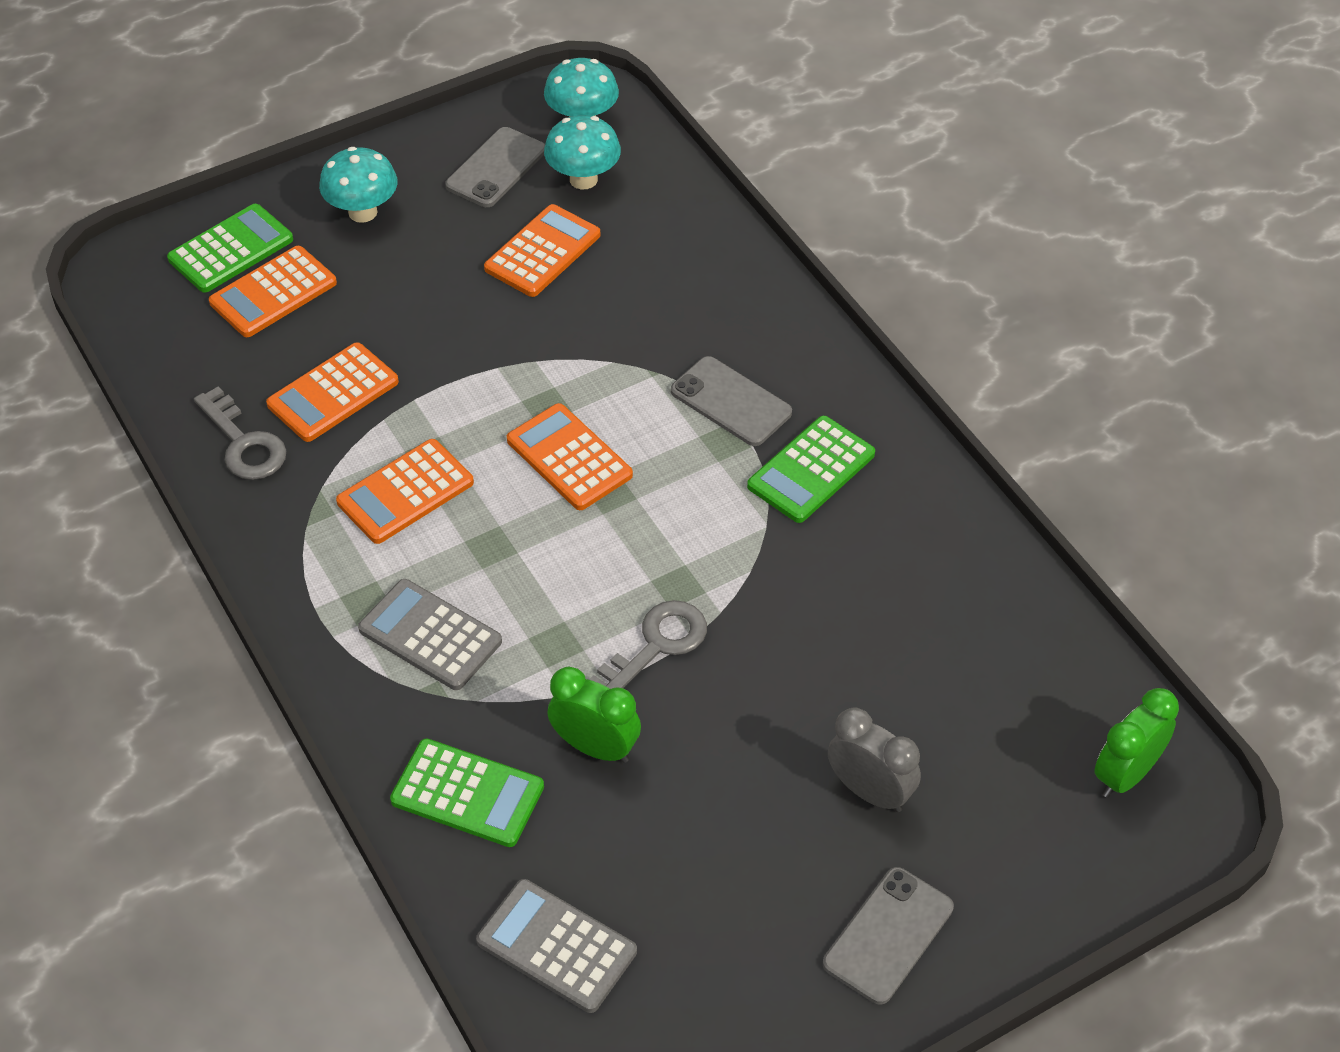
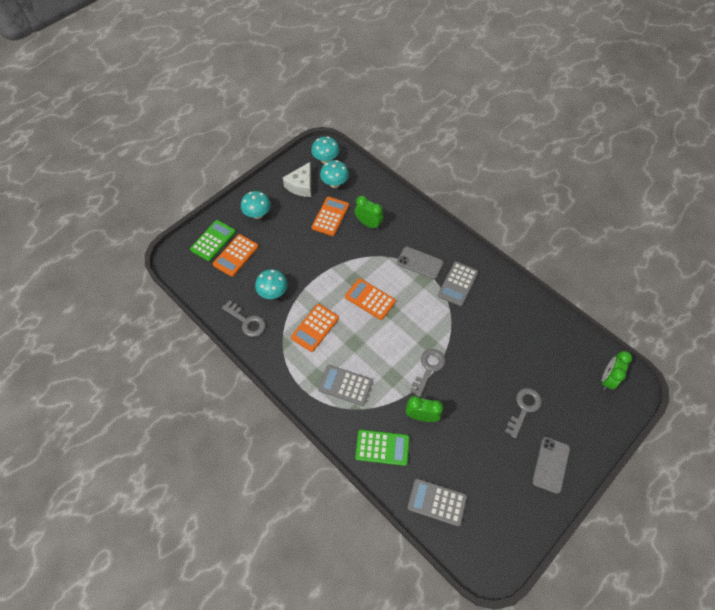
camera: 15 degrees left, 10 degrees up
(333, 393) = (273, 292): orange calculator -> turquoise mushroom
(496, 168) = (301, 185): grey phone -> white cheese
(633, 287) = (368, 224): none -> green clock
(811, 470) = (457, 284): green calculator -> grey calculator
(870, 792) = (524, 408): grey clock -> grey key

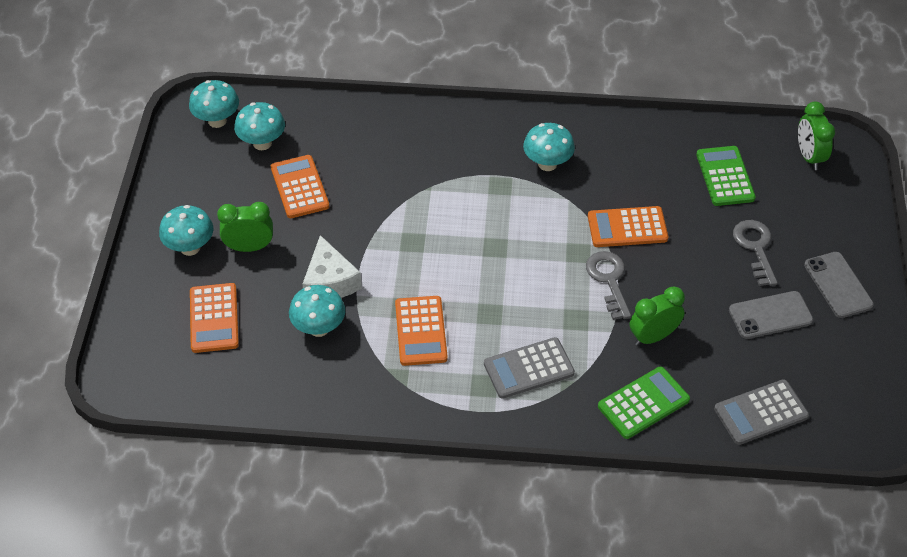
camera: 40 degrees left, 10 degrees down
(213, 241) = (158, 322): green calculator -> green calculator (725, 176)
(247, 321) = (319, 386): grey key -> none
(301, 185) = (215, 174): white cheese -> white cheese (330, 281)
(368, 224) = (361, 164): green clock -> green clock (249, 247)
(370, 299) = (457, 251): orange calculator -> orange calculator (627, 227)
(419, 263) = (476, 169): grey phone -> grey phone (770, 315)
(457, 284) = (547, 164): grey calculator -> turquoise mushroom

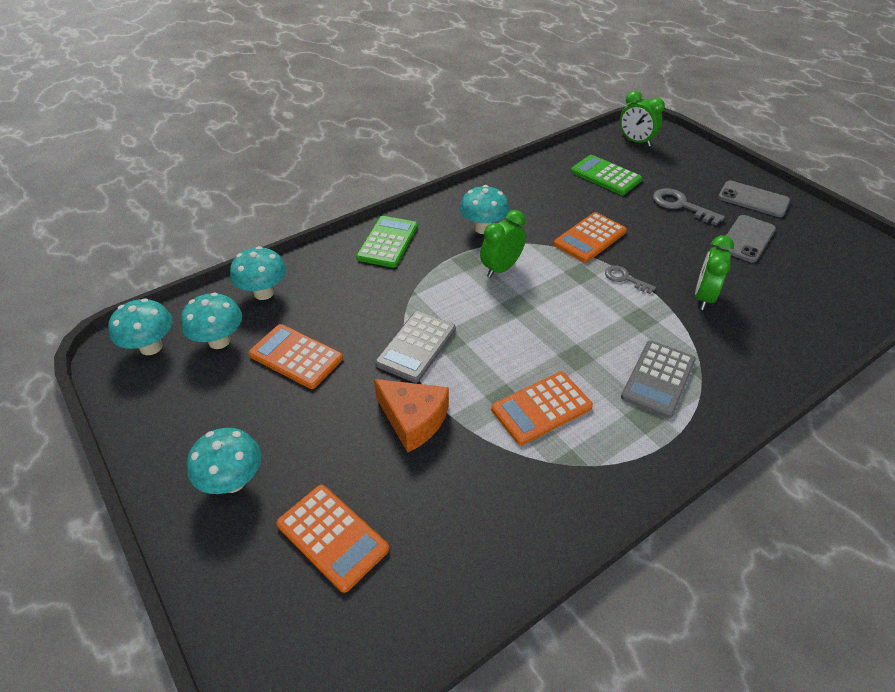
camera: 40 degrees left, 5 degrees down
(249, 247) = (300, 440): green clock -> green clock (501, 268)
(319, 328) = (450, 469): turquoise mushroom -> turquoise mushroom (264, 293)
(330, 281) = (413, 420): white cheese -> orange cheese
(421, 331) = (541, 408): orange calculator -> orange calculator turned 105 degrees clockwise
(608, 280) = (625, 279): grey key -> grey key, size x0.64
(643, 403) = (763, 347): green calculator -> green calculator (388, 242)
(761, 412) = (832, 302): grey calculator -> grey calculator (416, 346)

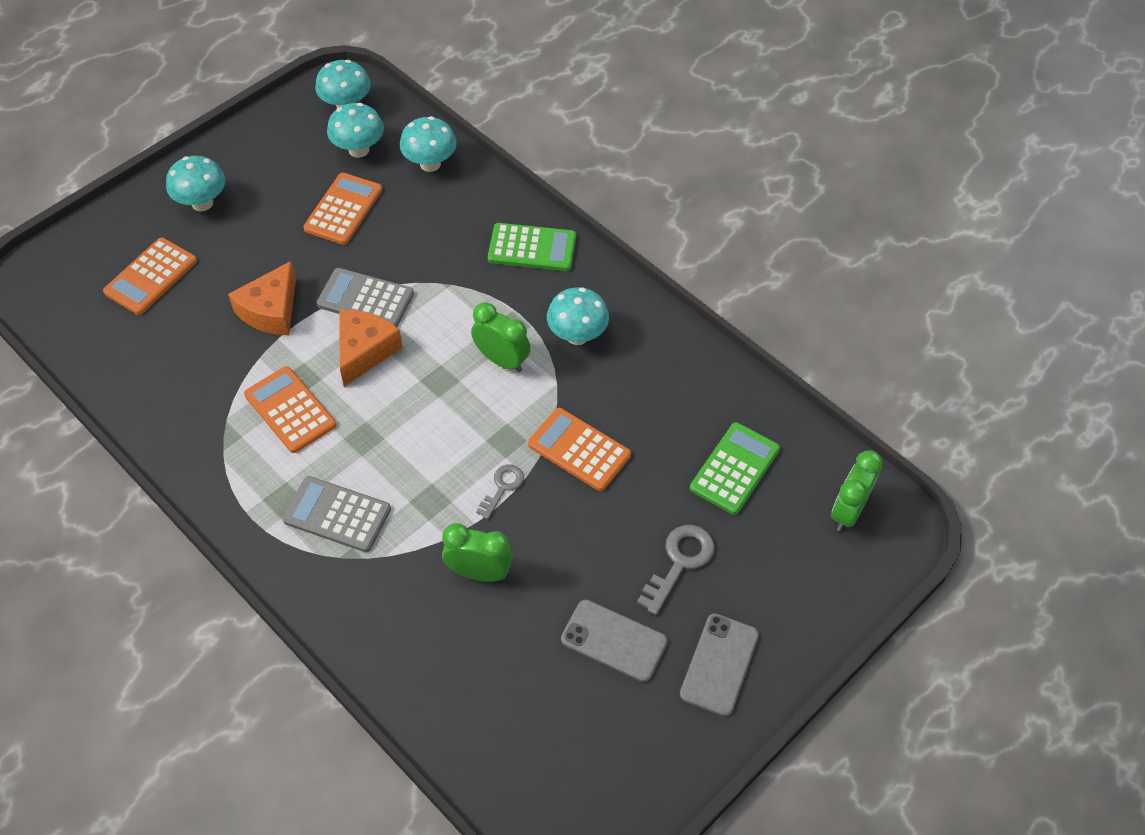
camera: 80 degrees right, 10 degrees up
(478, 350) = (364, 351): none -> orange cheese

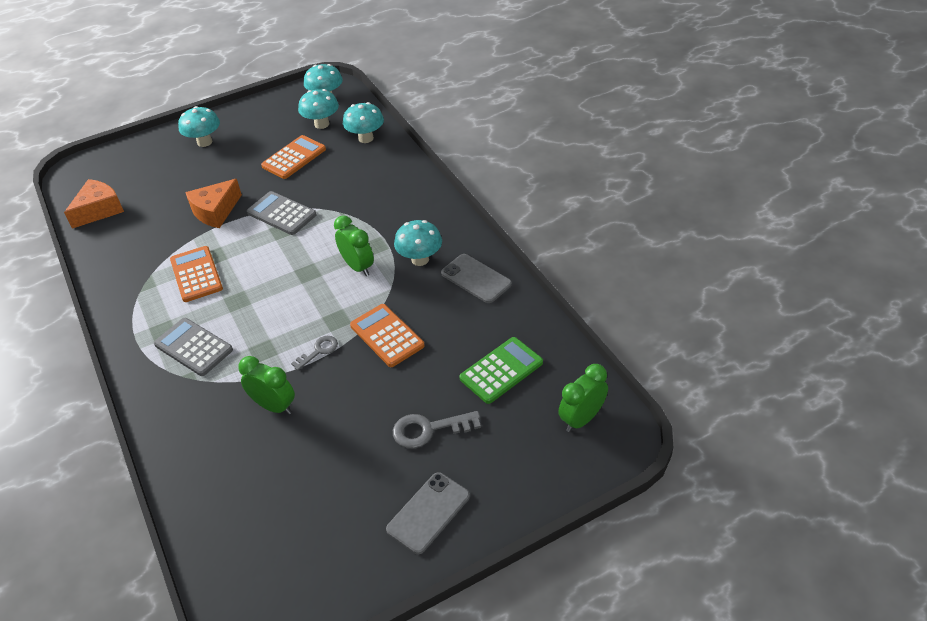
camera: 20 degrees right, 10 degrees down
(151, 277) = (149, 180): orange calculator -> none
(364, 351) = (265, 246): orange cheese -> orange cheese (99, 210)
(532, 248) = (413, 199): green calculator -> none
(614, 641) = (352, 476): grey phone -> grey phone (476, 279)
(679, 562) = (429, 429): grey key -> grey key turned 150 degrees counterclockwise

